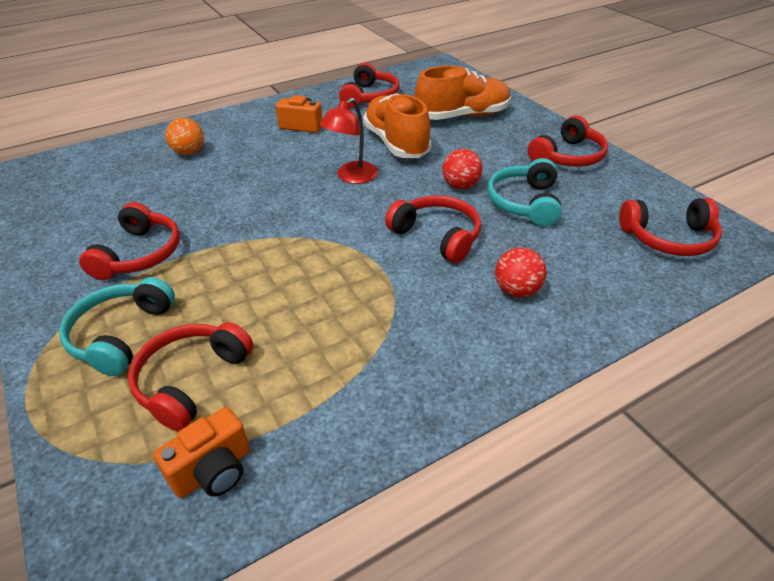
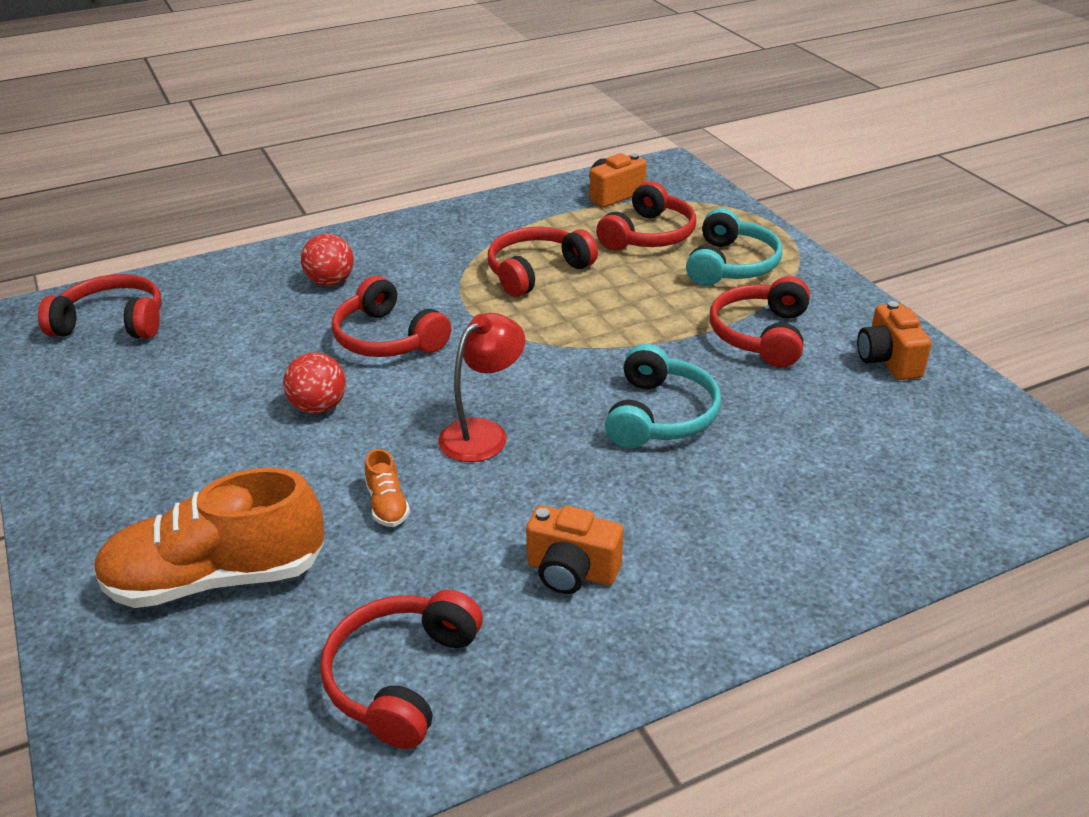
camera: 175 degrees left, 5 degrees down
(57, 237) = (888, 360): none -> orange camera
(189, 152) = (784, 507): orange ball -> none
(396, 143) = (387, 505): orange shoe -> orange shoe, size x0.42
(524, 202) = (245, 376): turquoise headphones -> turquoise headphones (660, 415)
(568, 156) = (105, 453): red headphones -> red headphones (536, 271)

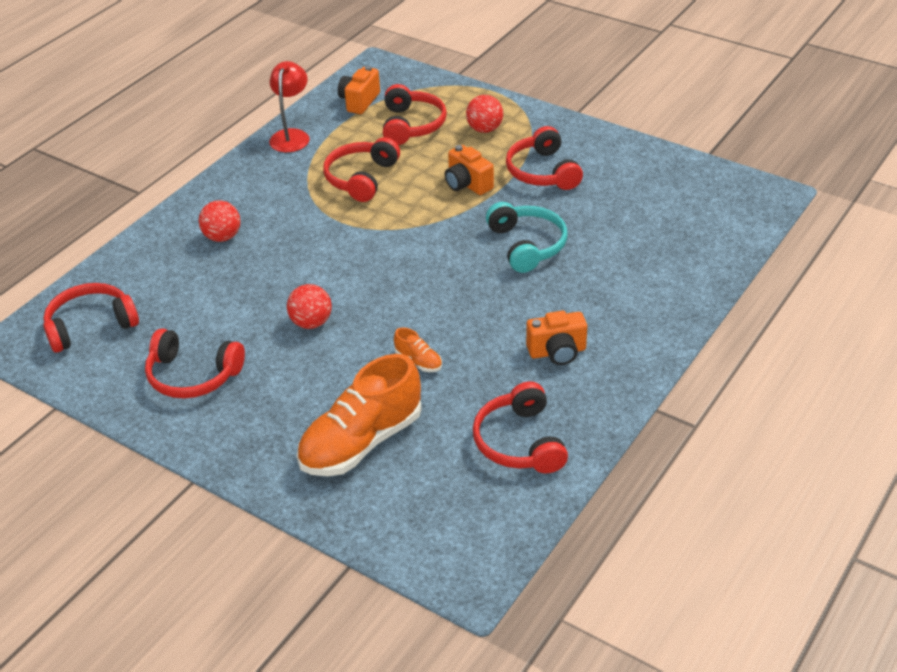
camera: 30 degrees left, 5 degrees up
(387, 338) = (307, 261): red headphones -> red headphones (192, 376)
(483, 433) = (433, 297): red lamp -> red lamp (291, 136)
(731, 265) = (484, 129): turquoise headphones -> red ball
(888, 360) = (627, 162): orange camera -> orange camera (467, 184)

